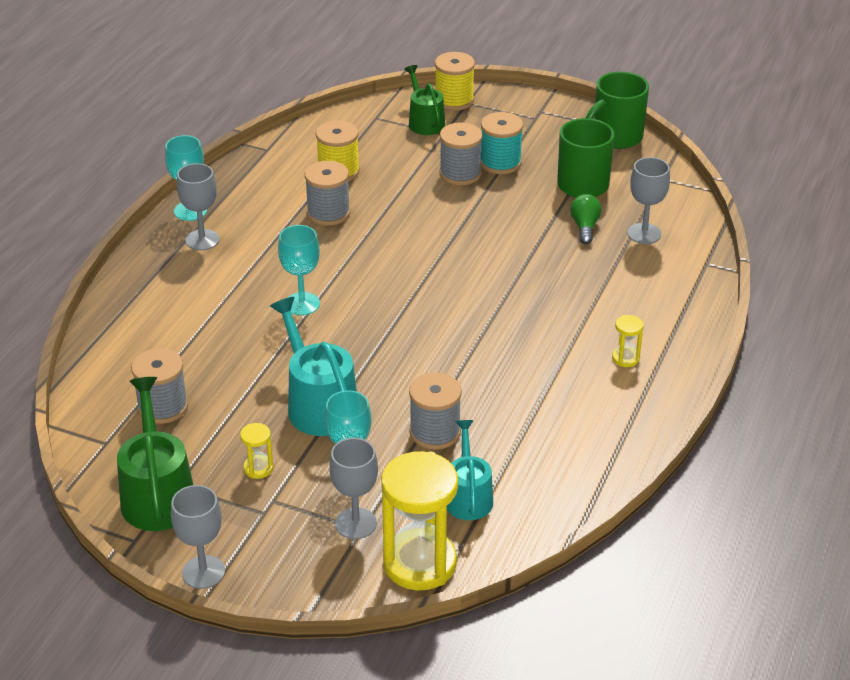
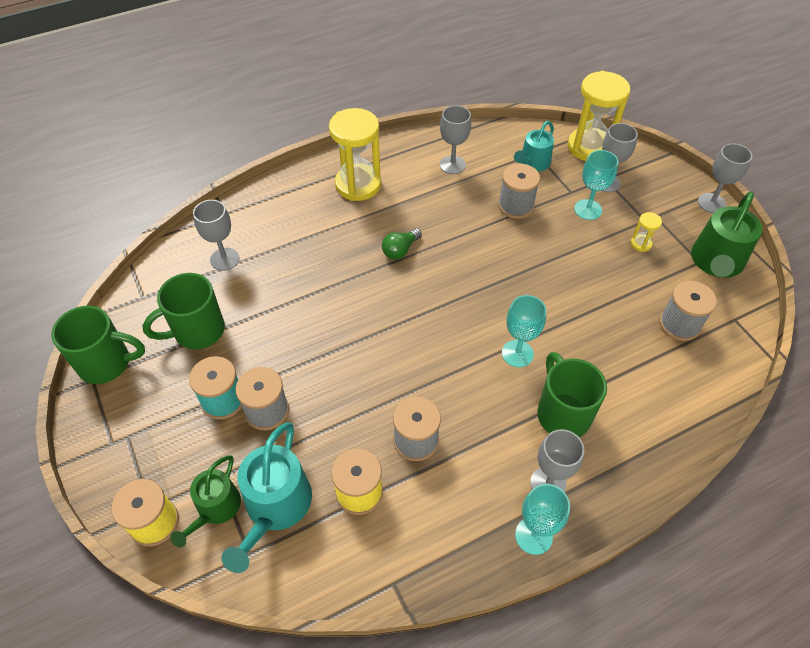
camera: 140 degrees left, 15 degrees up
(225, 284) = (562, 413): none -> green mug
(319, 405) = (571, 263): turquoise watering can -> turquoise watering can (275, 506)
(557, 438) = (452, 165): none -> grey goblet
(585, 227) = (252, 290): green light bulb -> green light bulb (400, 250)
(625, 358) = (358, 185): yellow hourglass -> yellow hourglass, size x2.33

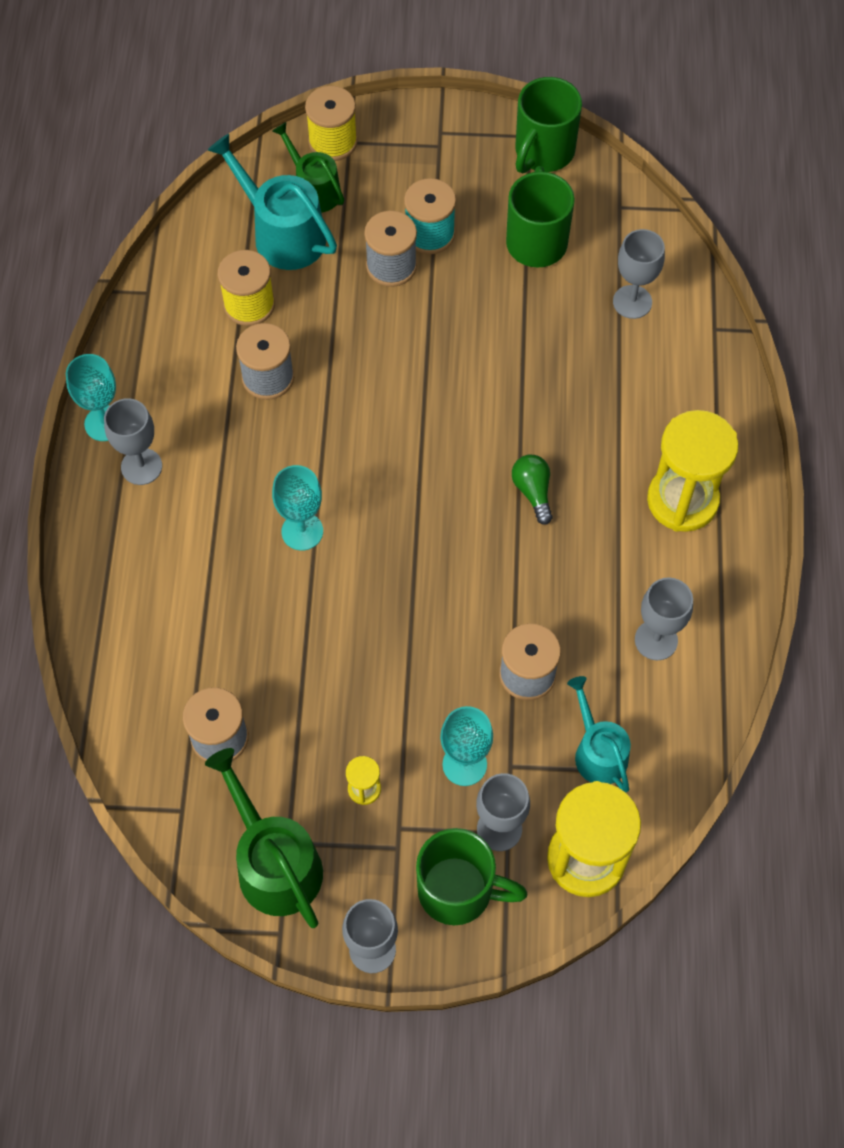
camera: 120 degrees right, 10 degrees up
(562, 413) = (202, 529): green mug -> green mug (458, 890)

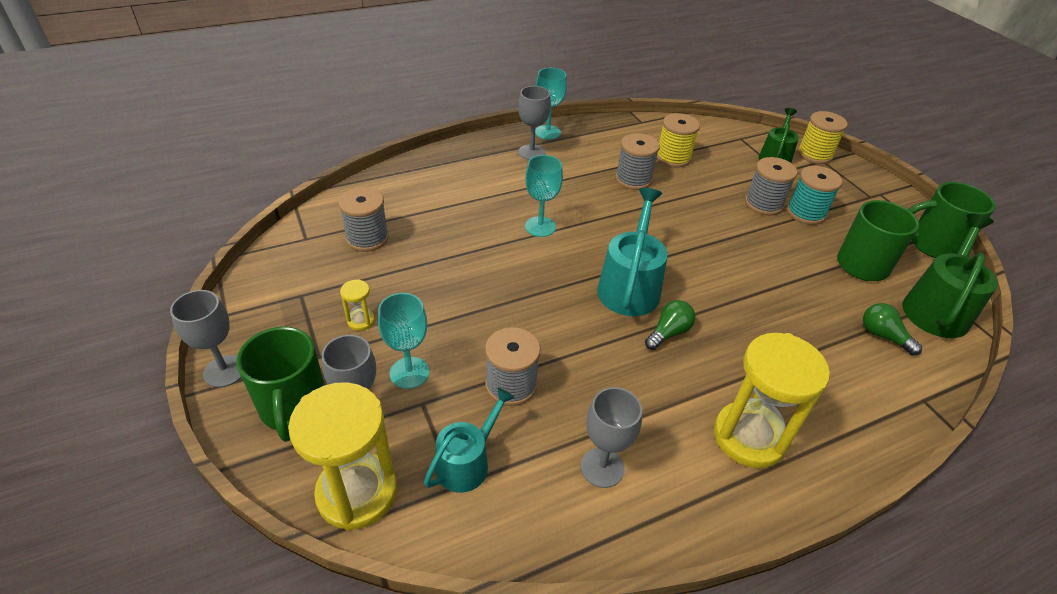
camera: 60 degrees right, 20 degrees down
(274, 863) = (281, 294): green watering can -> green watering can (937, 308)
(283, 234) = (732, 155): turquoise watering can -> turquoise watering can (630, 286)
(632, 302) = (883, 336): grey goblet -> green light bulb

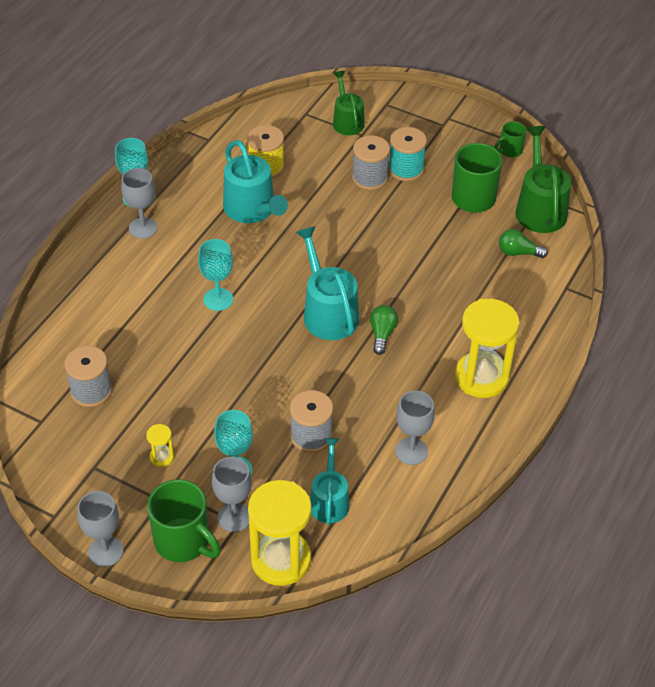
camera: 35 degrees left, 5 degrees up
(633, 179) = (252, 209): grey spool -> turquoise watering can
(814, 154) = (375, 100): yellow spool -> none
(932, 245) = (509, 151): green mug -> green mug, size x0.54

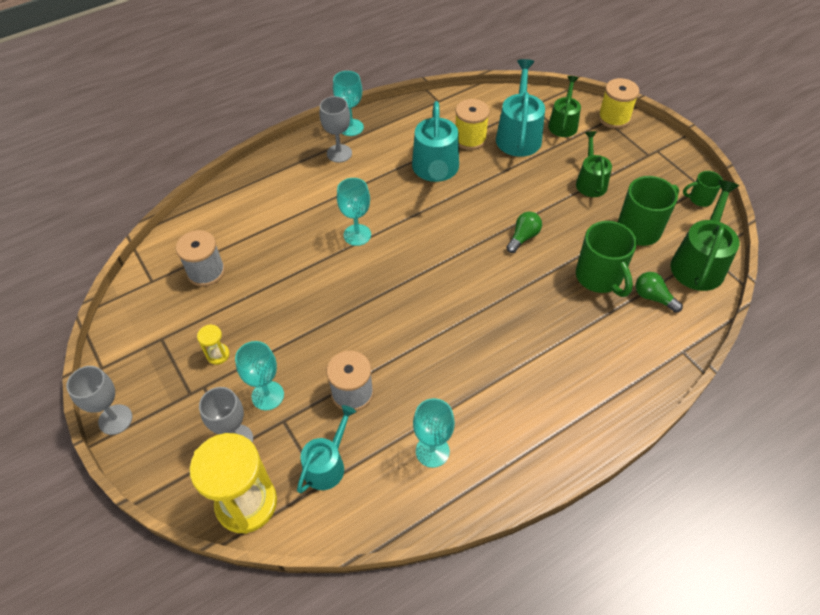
camera: 30 degrees right, 5 degrees up
(184, 542) = (180, 442): green mug -> green mug (599, 278)
(328, 313) = (441, 284): turquoise watering can -> turquoise watering can (518, 135)
(370, 178) = (553, 178): grey spool -> none
(382, 334) = (476, 323): green light bulb -> green light bulb (523, 237)
(391, 99) = (614, 118): none -> yellow spool
(406, 169) = (590, 182): turquoise spool -> green watering can
(411, 451) = (432, 451): grey goblet -> turquoise goblet
(481, 377) = (545, 406): yellow hourglass -> none

